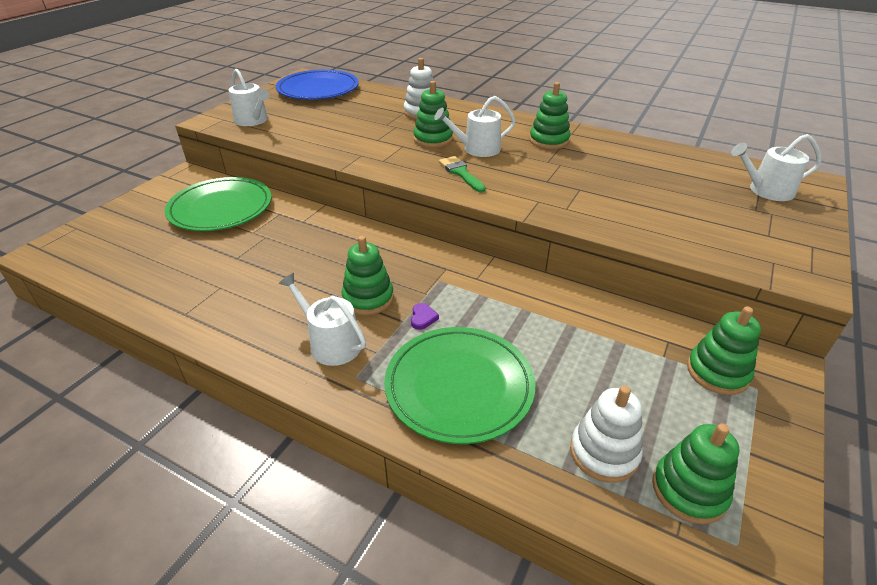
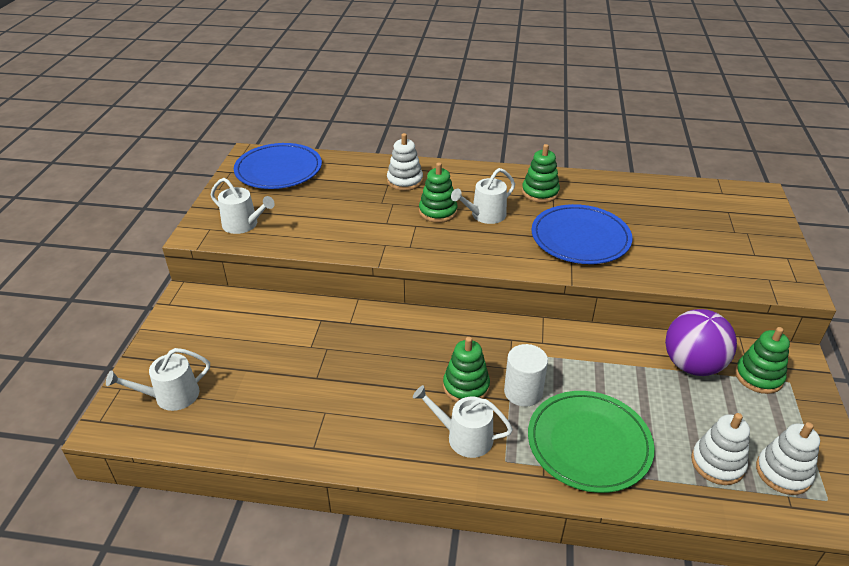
camera: 20 degrees left, 0 degrees up
(221, 208) = (257, 328): green plate -> none
(423, 318) = (523, 392): purple heart -> white cylinder
(461, 173) = (489, 246): green brush -> none
(563, 183) = (580, 238): none -> blue plate
(637, 339) = (692, 365): none -> purple ball
(689, 490) = (783, 473): green stacking toy -> white stacking toy
(766, 190) = (733, 211): white watering can -> white watering can (171, 396)

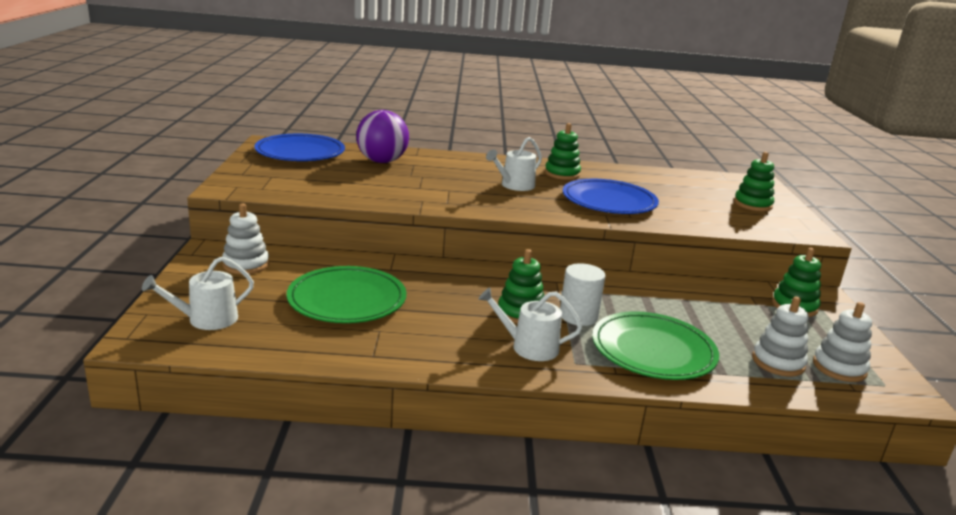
camera: 10 degrees left, 15 degrees down
(244, 225) = (273, 185): white watering can -> none
(301, 368) = (347, 299): none -> green plate
(405, 181) = (430, 163): white stacking toy -> white stacking toy (246, 265)
(438, 212) = (468, 182): green stacking toy -> green stacking toy (752, 204)
(692, 365) = (732, 299): purple ball -> purple ball (382, 161)

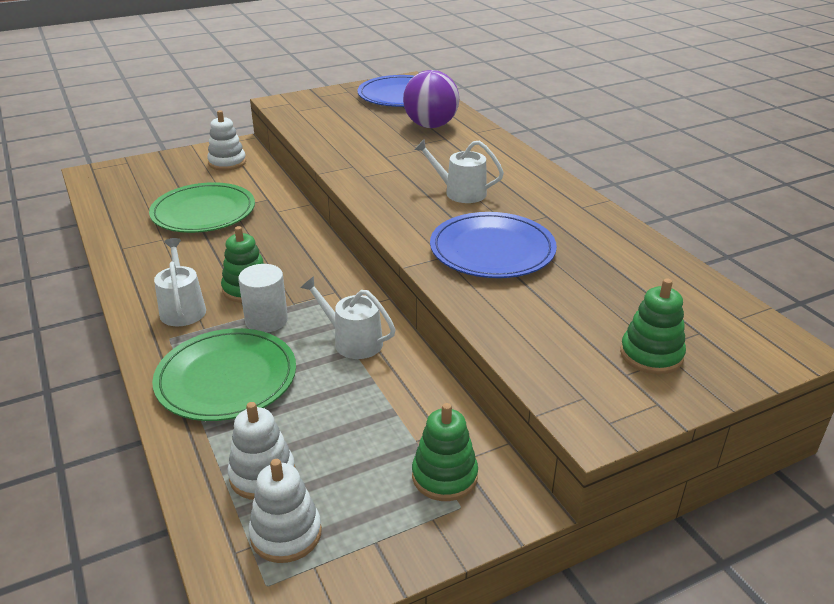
camera: 65 degrees right, 10 degrees up
(206, 319) = (133, 180): white watering can -> white watering can (352, 341)
(562, 174) = (545, 206): green stacking toy -> none

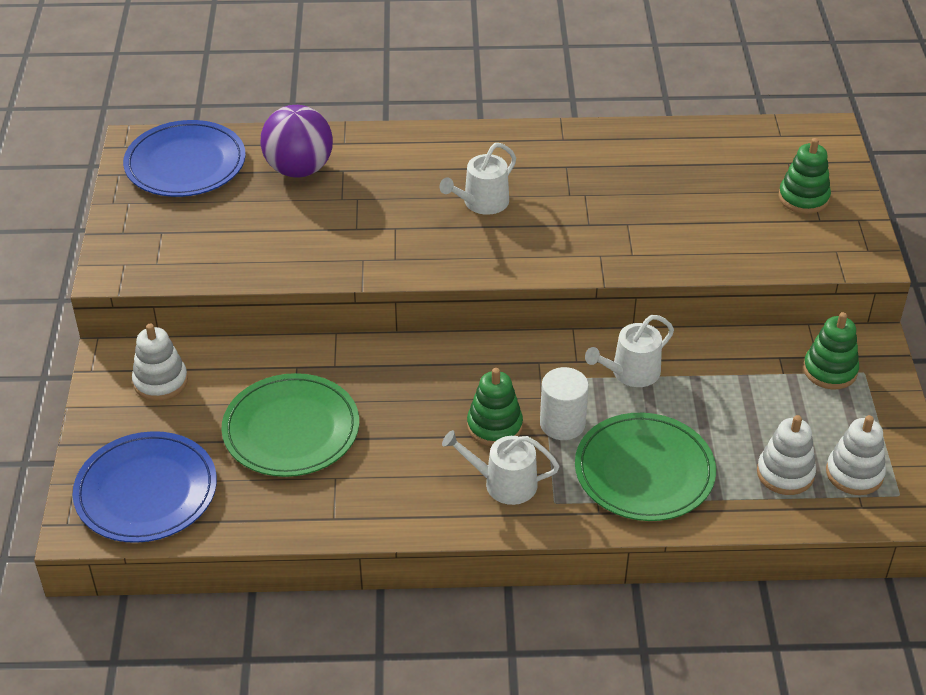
camera: 65 degrees left, 10 degrees up
(492, 250) = (607, 222): blue plate -> blue plate (146, 491)

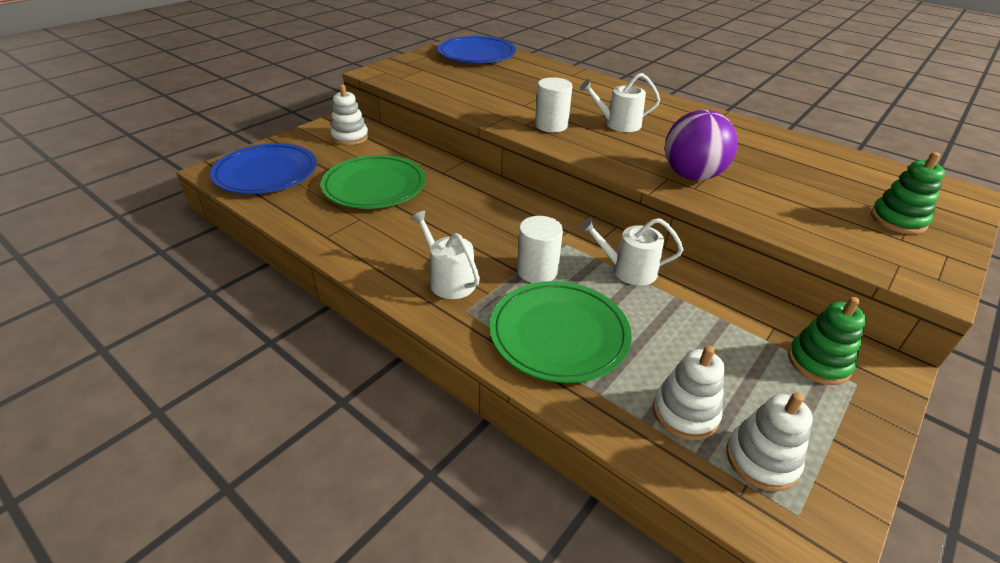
camera: 40 degrees right, 5 degrees down
(299, 169) = (530, 75): purple ball -> purple ball (692, 176)
(422, 244) = (551, 125): none -> white cylinder
(494, 426) = (489, 247): green stacking toy -> none

